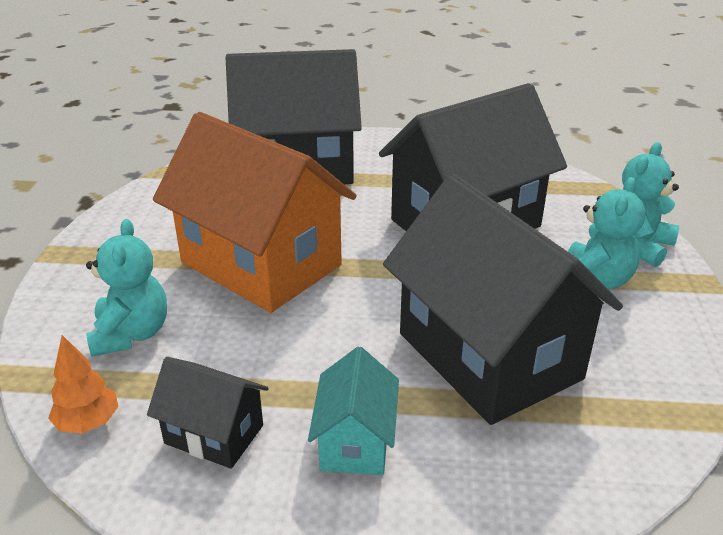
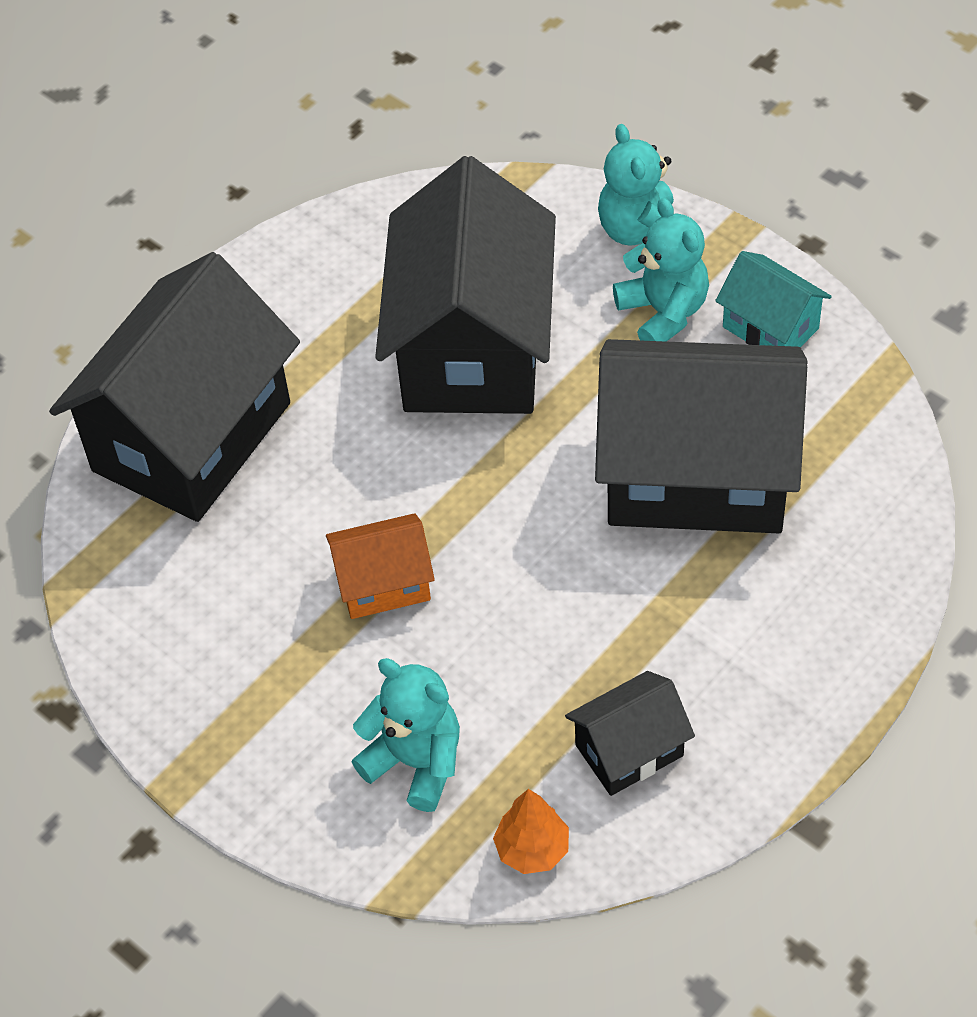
camera: 50 degrees left, 20 degrees up
(261, 264) = (384, 584): orange house -> orange house, size x0.47
(355, 442) = (722, 645): turquoise house -> turquoise house (770, 328)

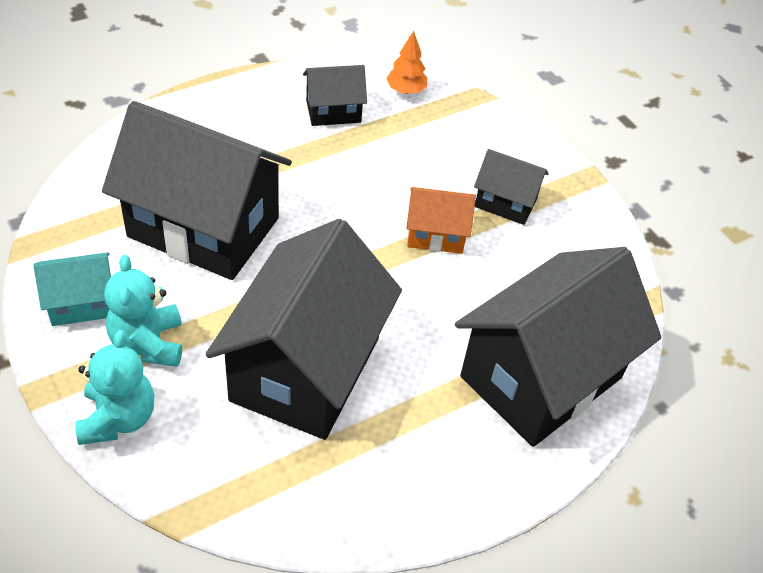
camera: 170 degrees left, 5 degrees down
(299, 679) = (505, 202): none -> black house
(415, 762) = (451, 143): turquoise teddy bear -> none
(770, 328) = (82, 303): turquoise house -> turquoise house turned 75 degrees counterclockwise

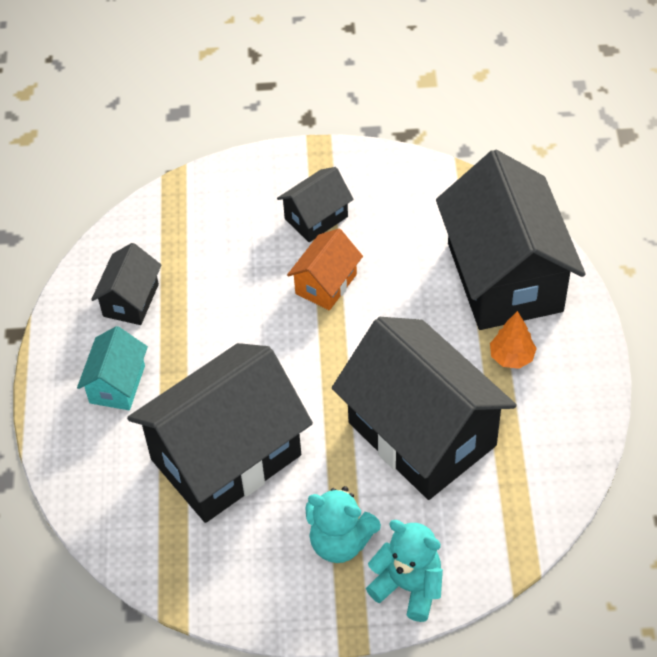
camera: 55 degrees left, 5 degrees up
(82, 303) = (268, 581): turquoise house -> turquoise house (117, 384)
(406, 90) = (135, 231): orange tree -> orange tree (511, 357)

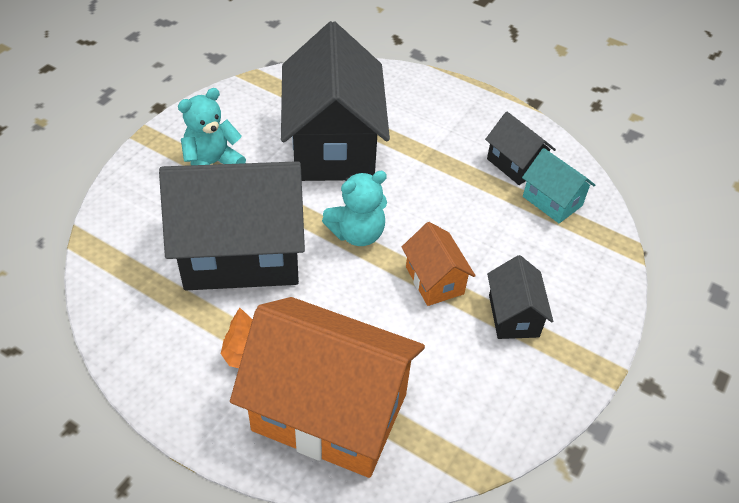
camera: 120 degrees right, 5 degrees down
(117, 384) = (444, 125): turquoise house -> turquoise house (552, 201)
(408, 586) = (144, 177): turquoise teddy bear -> turquoise teddy bear (357, 233)
(504, 277) = (330, 412): black house -> orange house

